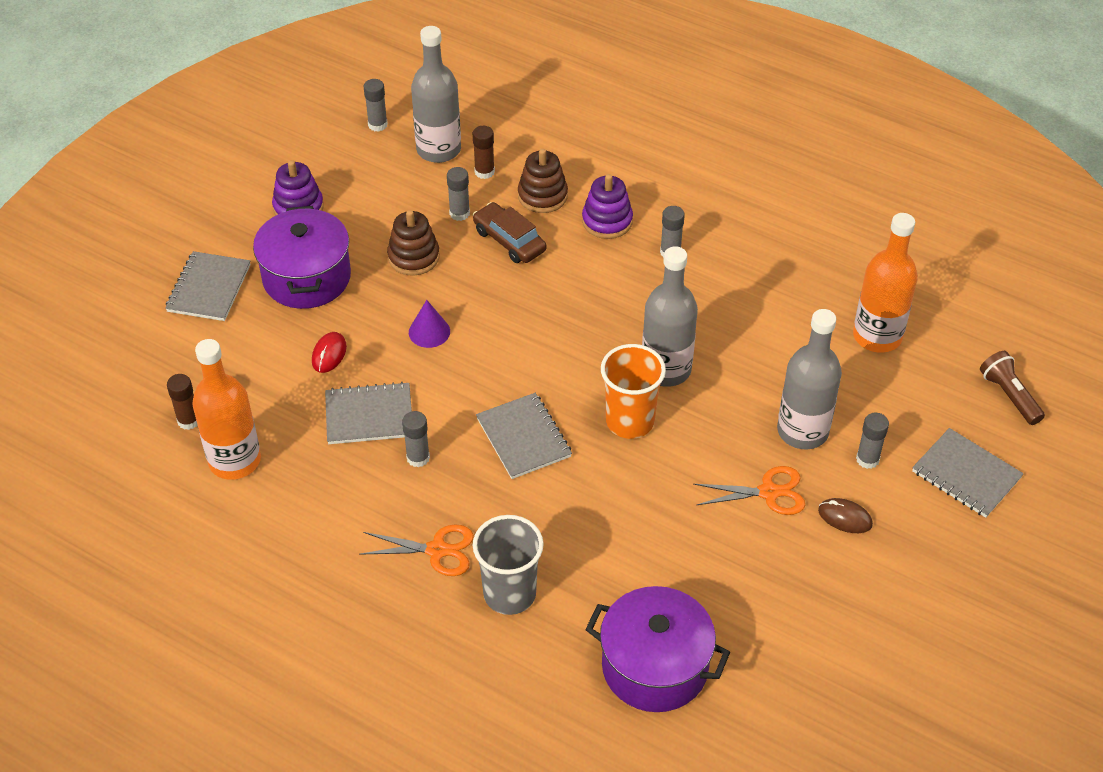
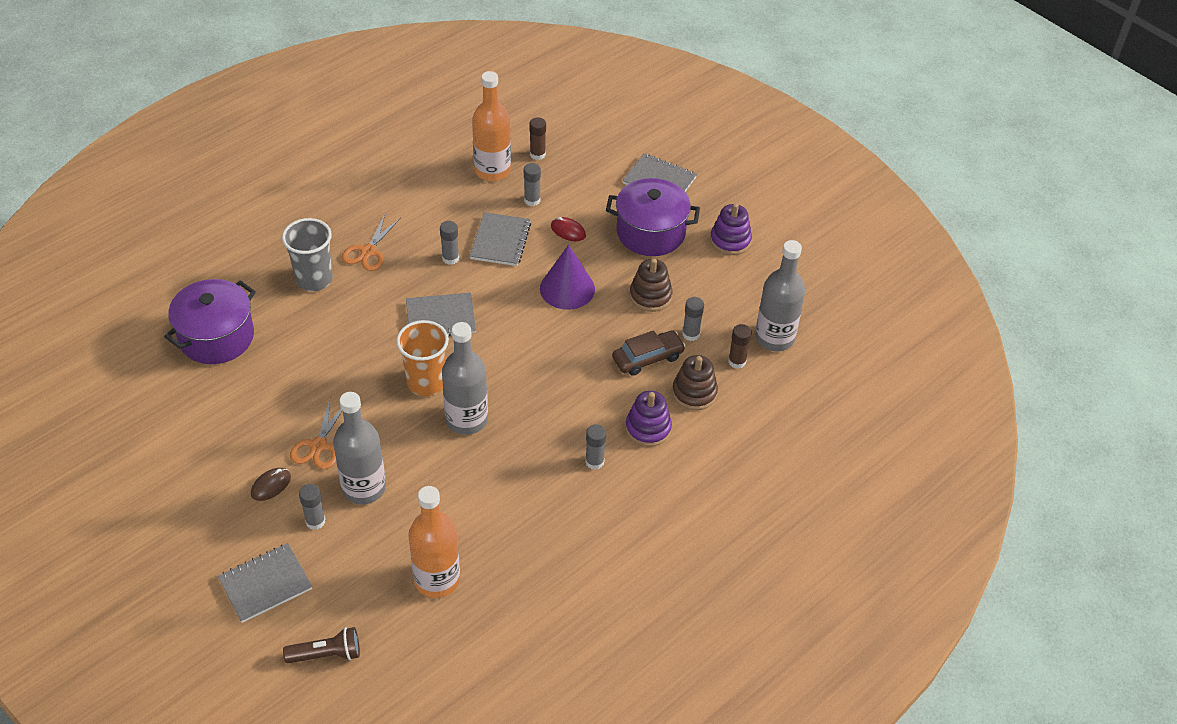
camera: 105 degrees right, 0 degrees up
(377, 125) = (818, 305): grey glue stick -> grey glue stick (532, 200)
(429, 332) = (567, 288): purple cone -> purple cone, size x1.68

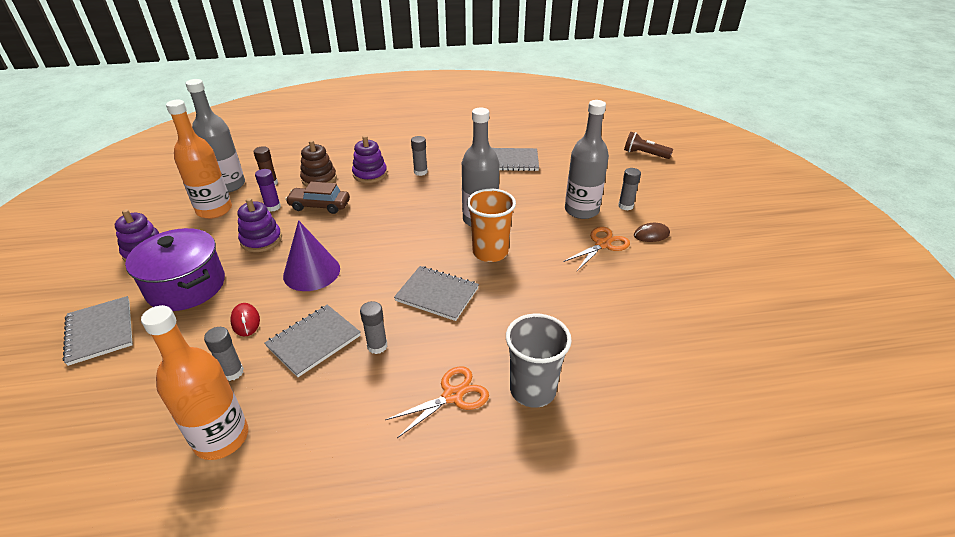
camera: 145 degrees left, 10 degrees down
(216, 337) = (668, 371): purple pot -> none
(265, 584) = (672, 190): grey notebook -> grey notebook (512, 161)
(437, 579) = (562, 159): orange bottle -> orange bottle (214, 210)
(537, 154) = (149, 433): brown glue stick -> none
(650, 296) = (261, 240): brown stacking toy -> purple stacking toy
(691, 334) = (273, 207): grey glue stick -> purple glue stick

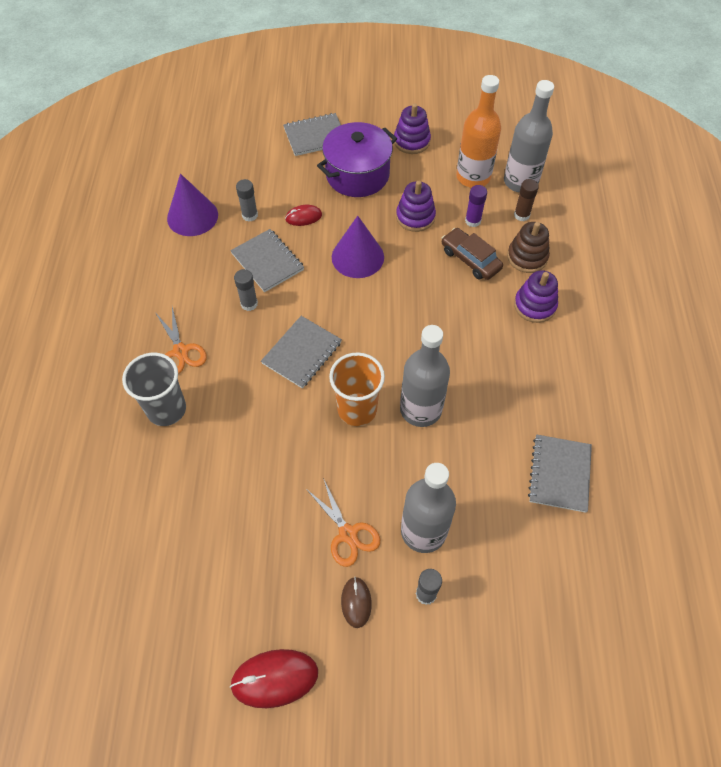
camera: 100 degrees right, 20 degrees up
(221, 438) = (192, 216): orange bottle -> purple cone
(319, 205) = (470, 259): brown car -> brown car turned 60 degrees counterclockwise
(420, 172) = (536, 358): grey glue stick -> none
(644, 154) = (574, 686): brown flashlight -> none
(731, 266) = (274, 678): none -> red mouse

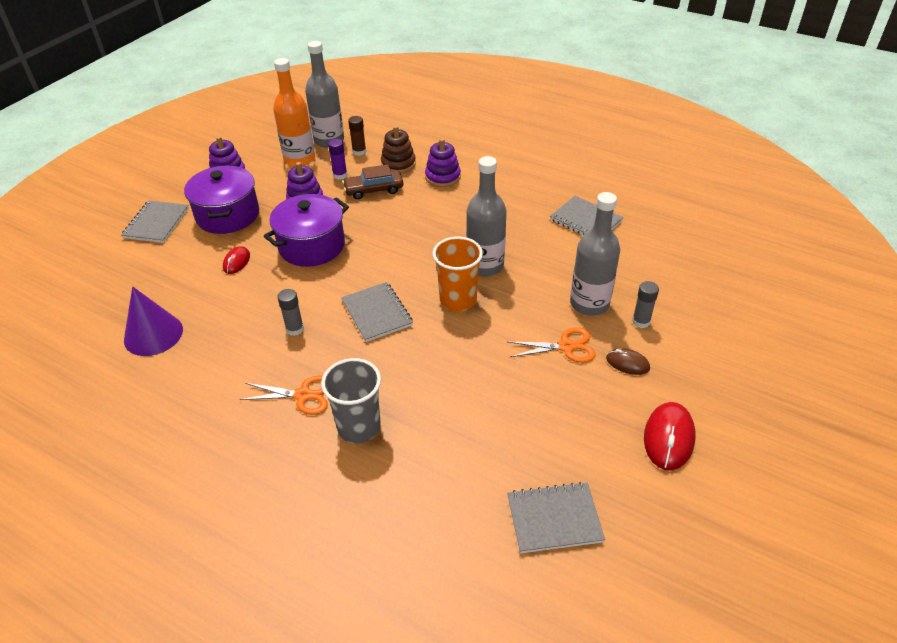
camera: 60 degrees left, 15 degrees down
(250, 215) = (197, 295): grey glue stick -> none
(267, 262) = (261, 301): grey notebook -> grey notebook (554, 519)
(357, 257) = (312, 246): purple cone -> purple pot

